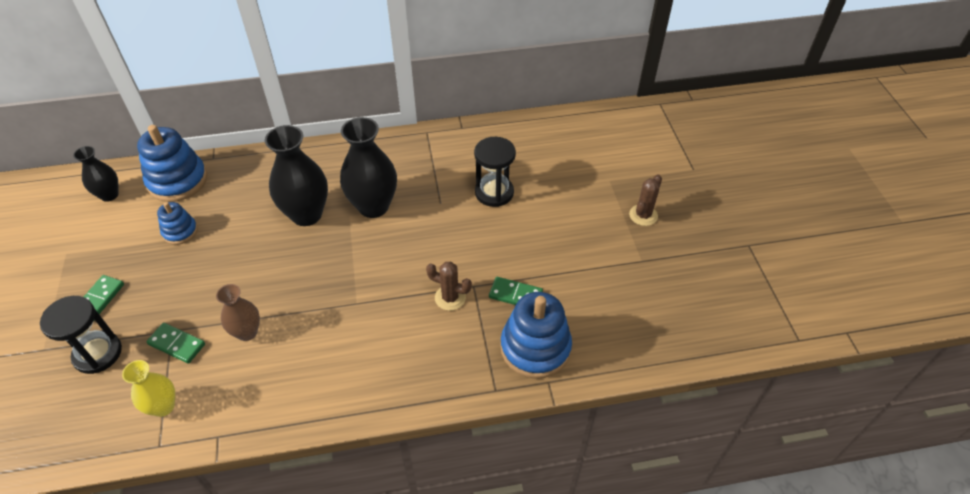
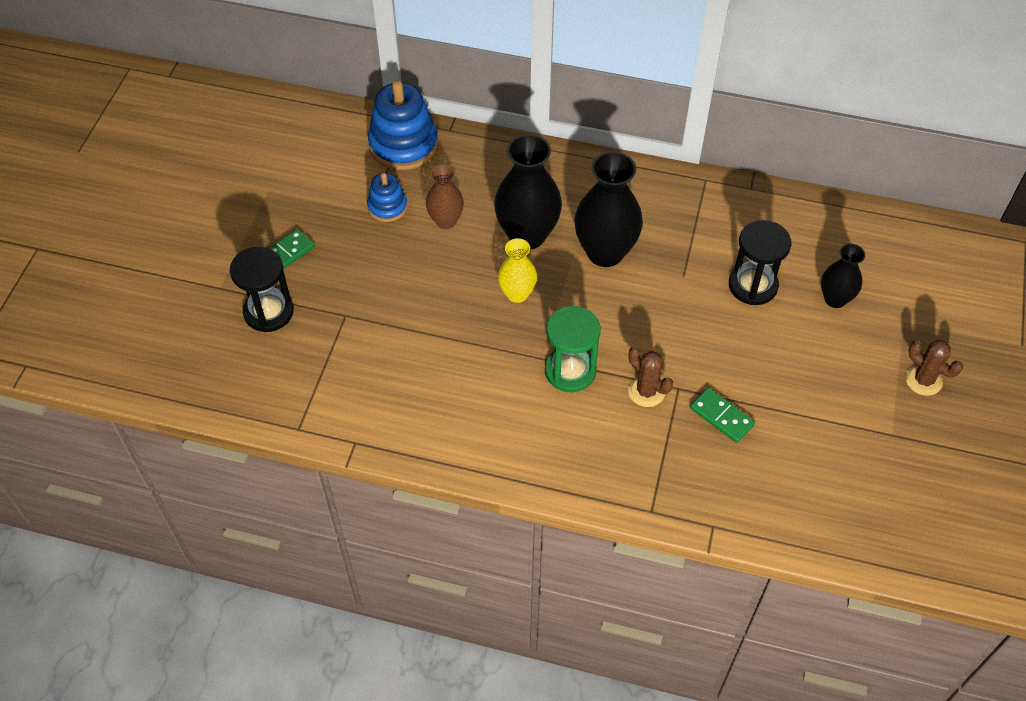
camera: 25 degrees right, 5 degrees up
(109, 195) = (328, 137): black vase -> black vase (835, 299)
(163, 406) = (314, 391): yellow vase -> yellow vase (517, 294)
(177, 344) = (346, 332): green domino -> none
(247, 332) = (419, 346): brown vase -> brown vase (446, 221)
(383, 304) = (570, 371): none -> green hourglass
(535, 348) = (716, 484): blue stacking toy -> none
(643, 215) = (923, 380): brown cactus -> brown cactus turned 75 degrees clockwise

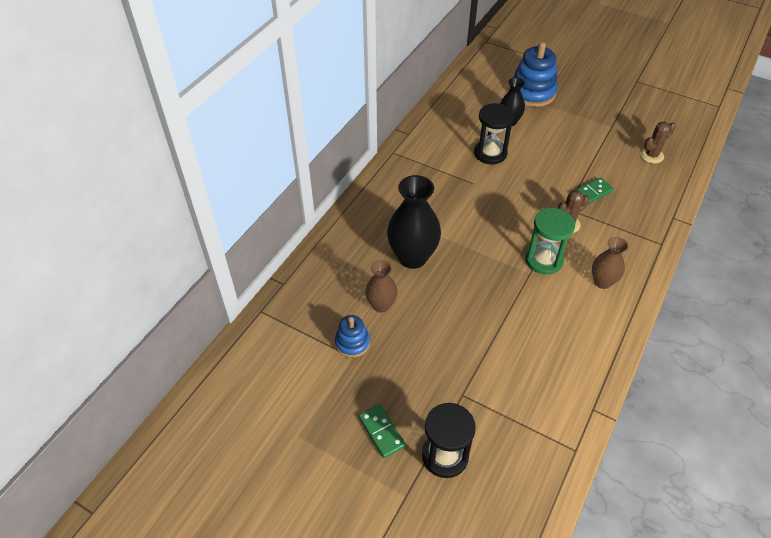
camera: 75 degrees left, 5 degrees down
(403, 145) = (286, 318): blue stacking toy -> blue stacking toy (532, 93)
(517, 294) = (467, 275): yellow vase -> none
(554, 440) = (602, 282): none -> brown vase
(605, 252) = (442, 217): black vase -> none
(923, 380) = (575, 104): brown cactus -> brown cactus (651, 155)

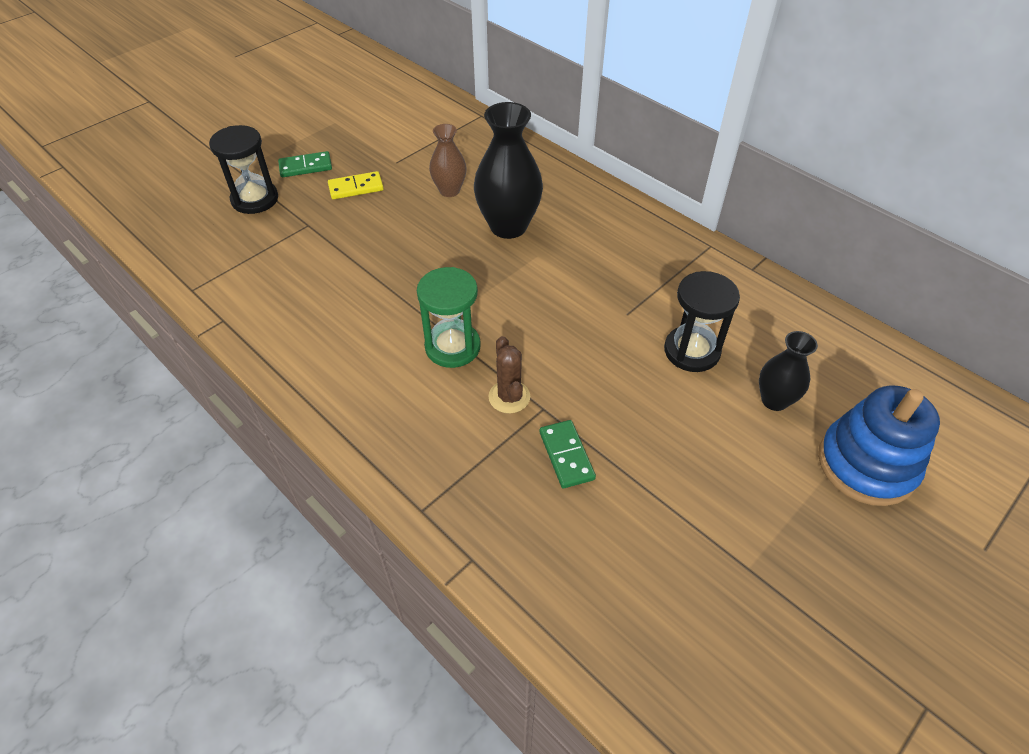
camera: 105 degrees right, 0 degrees up
(352, 343) = (412, 164): blue stacking toy -> none
(400, 376) = (356, 188): none -> yellow domino
(602, 282) = (386, 398): brown vase -> none
(651, 155) = (645, 605): brown cactus -> none

